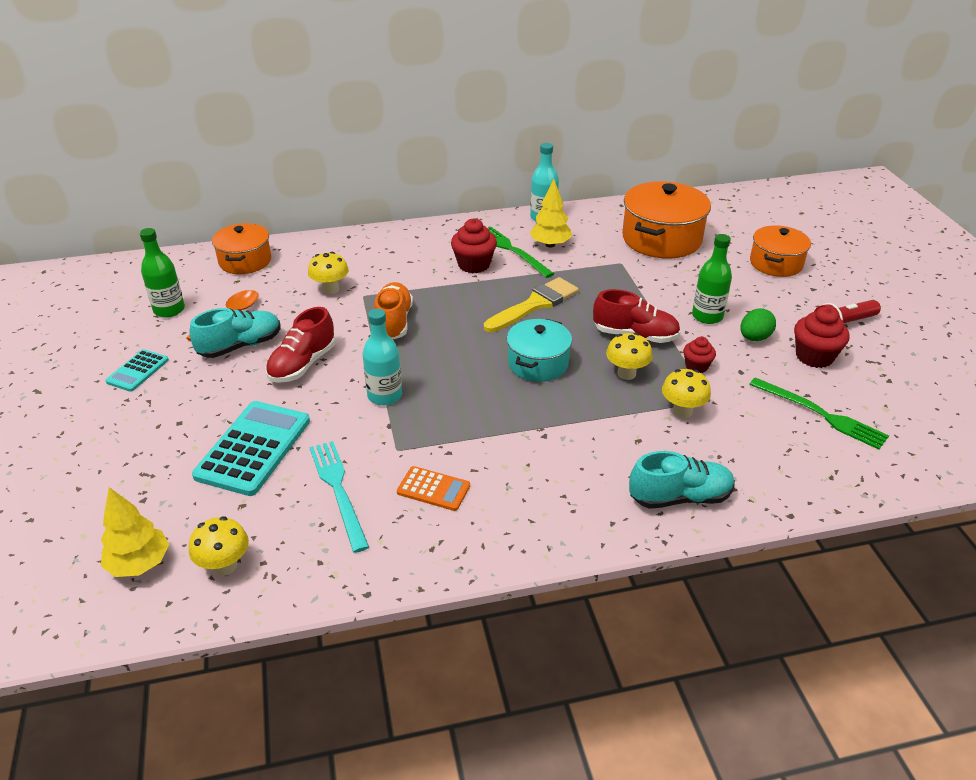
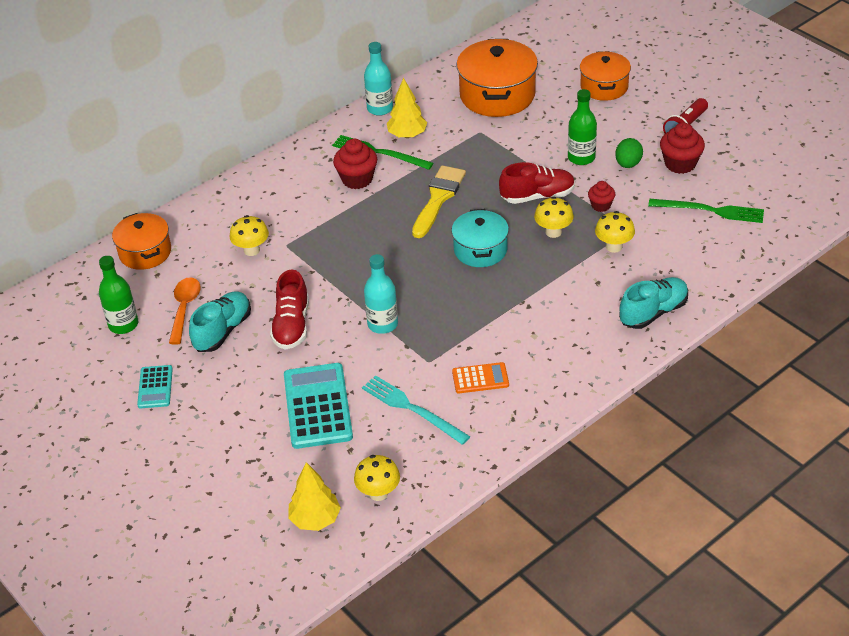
camera: 25 degrees left, 5 degrees up
(393, 322) = (334, 259): orange shoe -> none

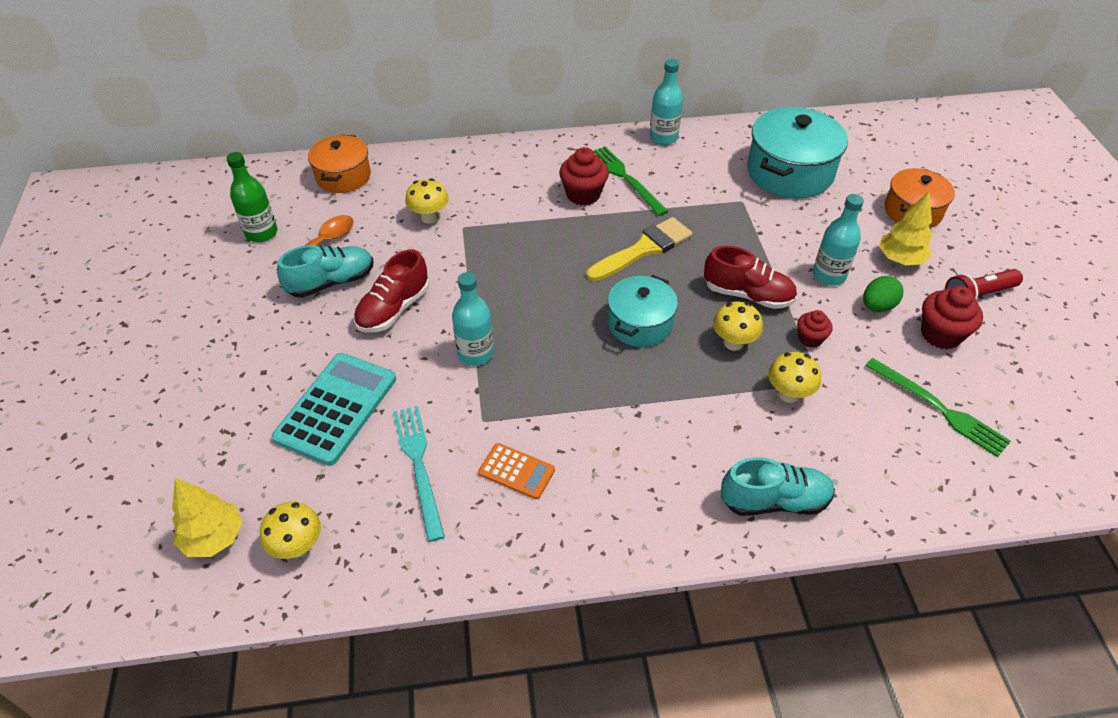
camera: 30 degrees right, 5 degrees up
(155, 387) = (225, 306): turquoise calculator -> none
(407, 135) = (667, 173): yellow tree -> yellow tree (900, 259)
(497, 95) = (789, 172): orange pot -> turquoise pot
(581, 158) = (829, 275): green bottle -> turquoise bottle

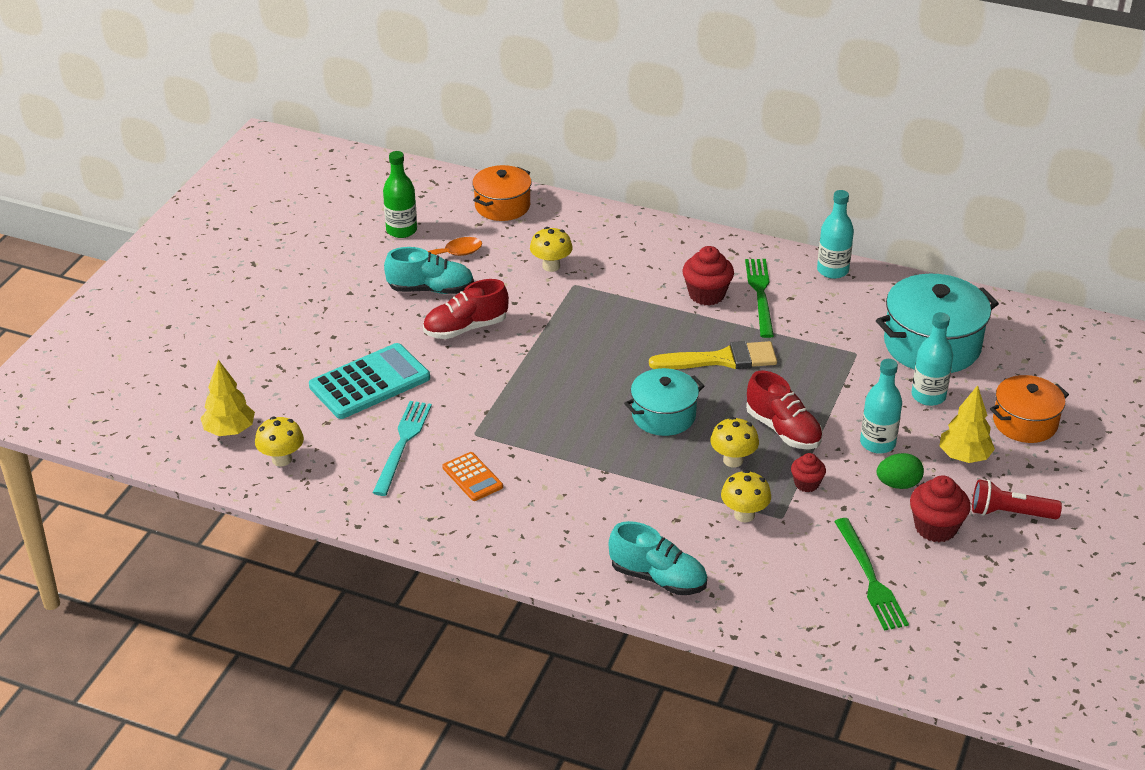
camera: 30 degrees right, 10 degrees down
(475, 353) = (506, 385): turquoise bottle -> turquoise bottle (928, 396)

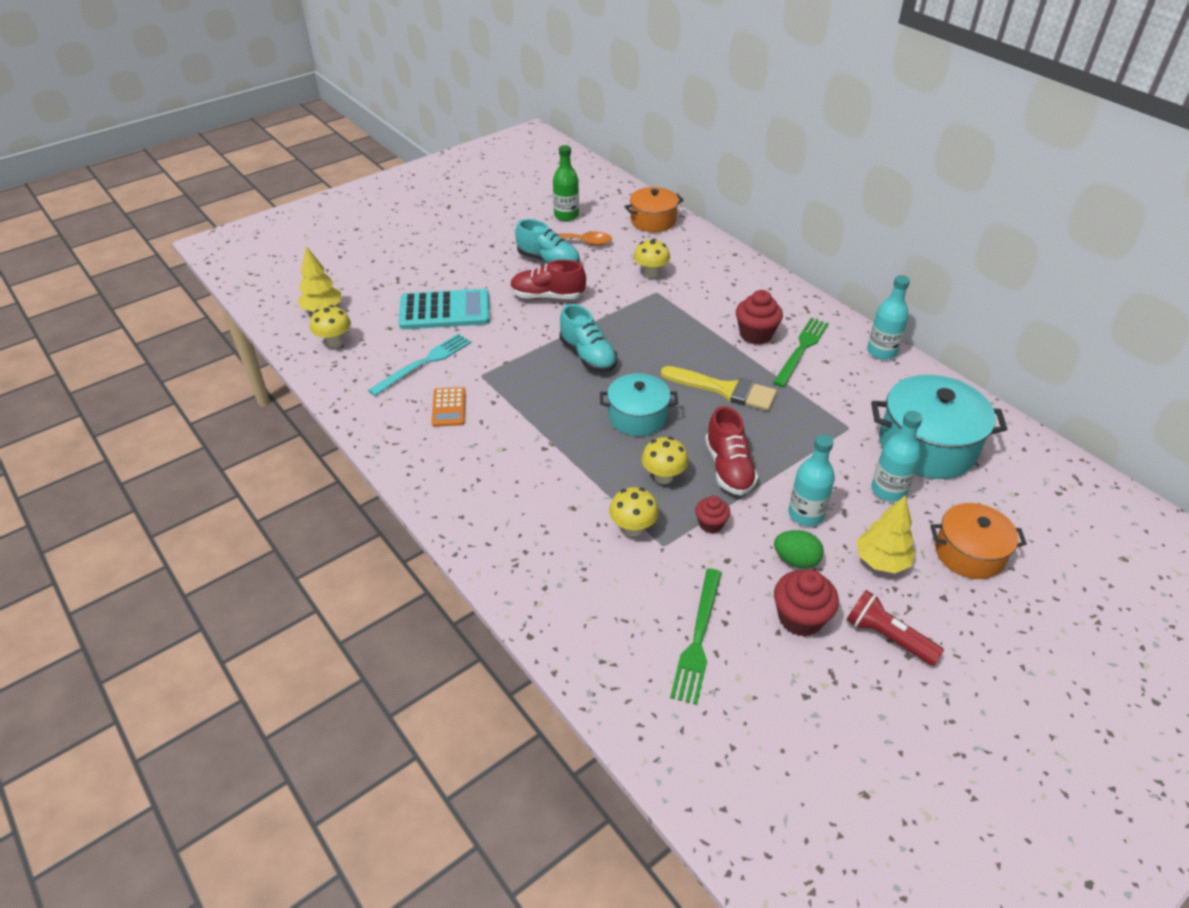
camera: 30 degrees right, 5 degrees up
(658, 578) = (513, 552): turquoise shoe -> turquoise shoe (588, 356)

